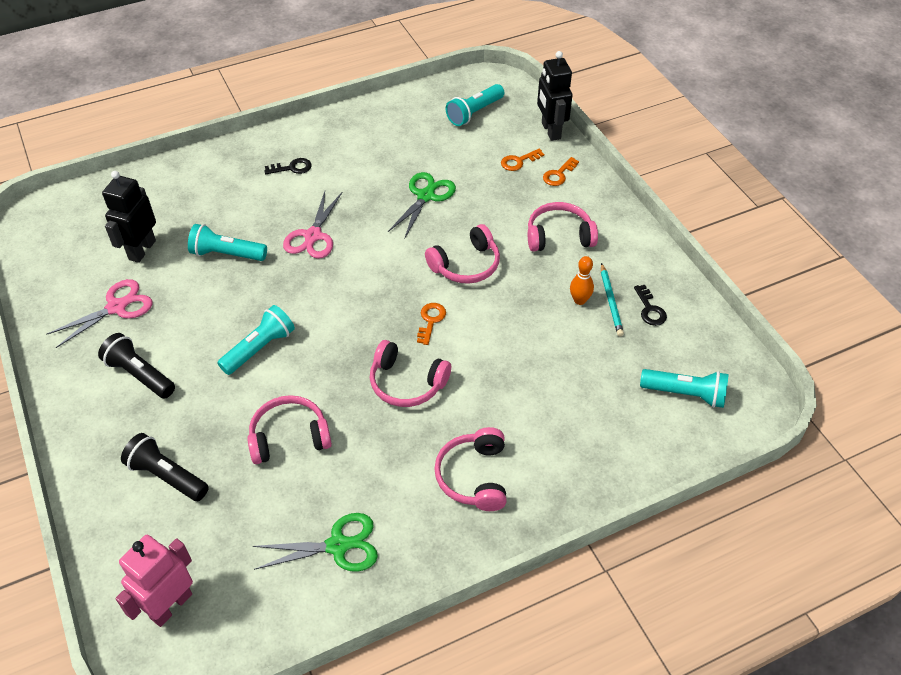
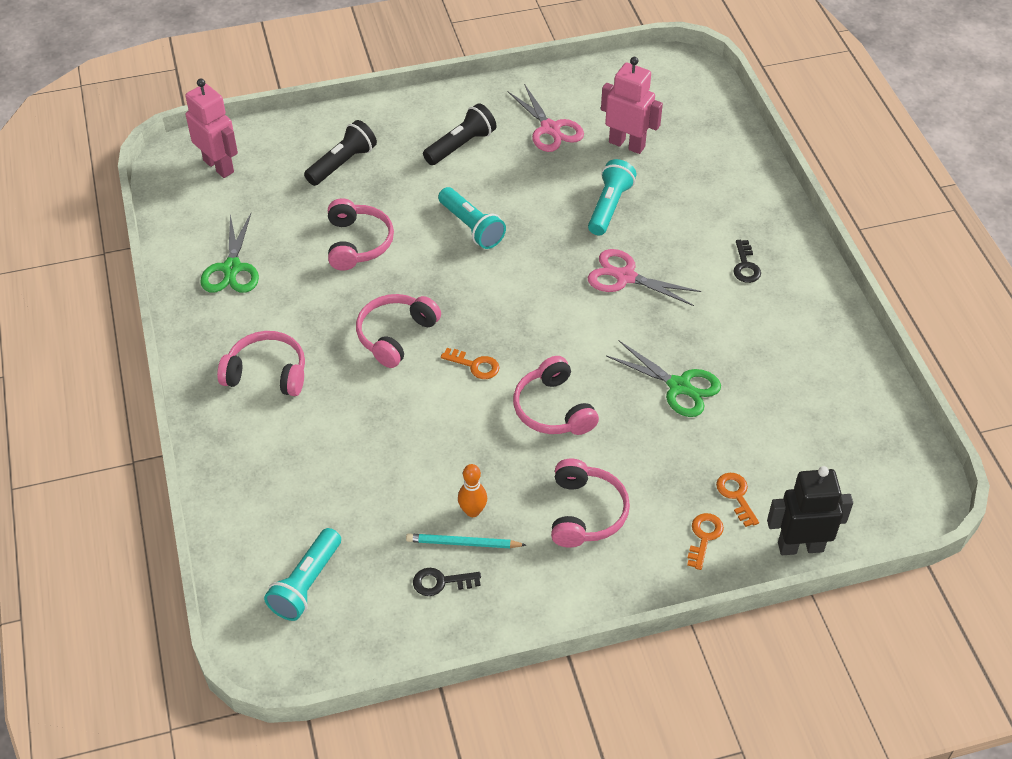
camera: 100 degrees right, 0 degrees up
(142, 250) = (627, 144): black robot -> pink robot
(474, 113) = (845, 462): turquoise flashlight -> none
(558, 174) = (704, 537): orange key -> orange key turned 60 degrees clockwise

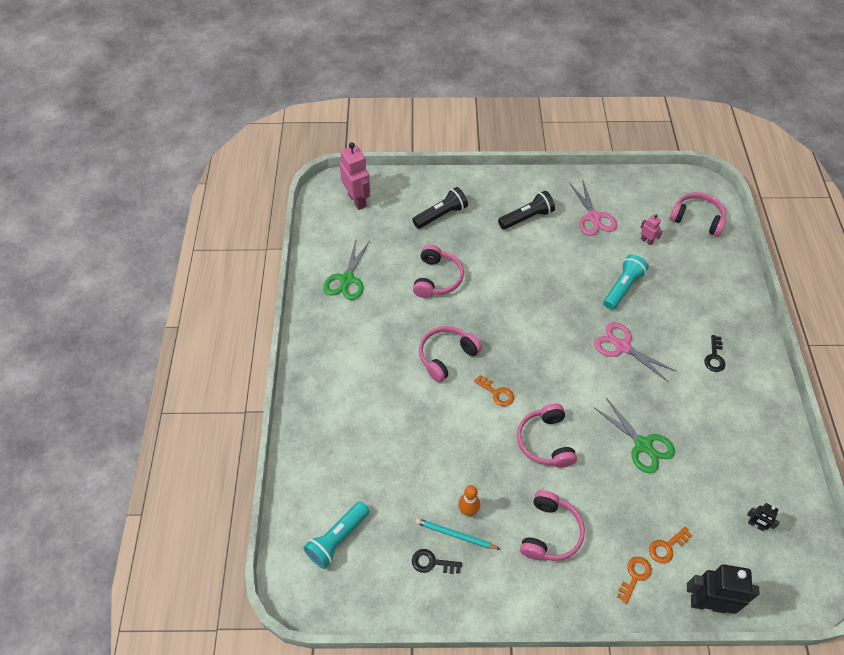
camera: 15 degrees right, 5 degrees up
(267, 373) = (351, 365): pink headphones -> pink headphones (697, 219)
(471, 227) = (519, 283): turquoise flashlight -> none
(627, 144) = (646, 241): pink robot -> pink robot, size x0.49
(736, 495) = (667, 547): orange key -> orange key turned 120 degrees counterclockwise
(839, 446) = (756, 525): none -> black robot

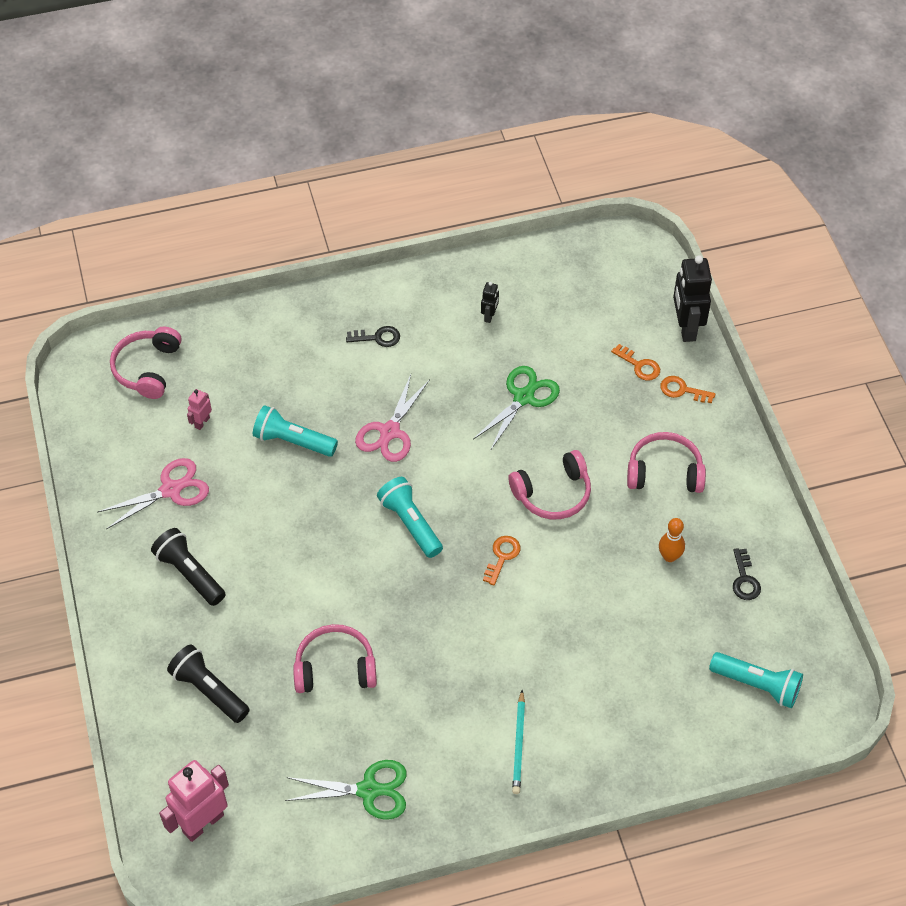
camera: 105 degrees left, 0 degrees up
(446, 356) = (464, 626): pink headphones -> none
(455, 535) = (704, 563): turquoise pencil -> turquoise pencil (519, 744)
(538, 342) = (410, 523): none -> turquoise flashlight
(756, 525) = (584, 292): black robot -> black robot (489, 316)

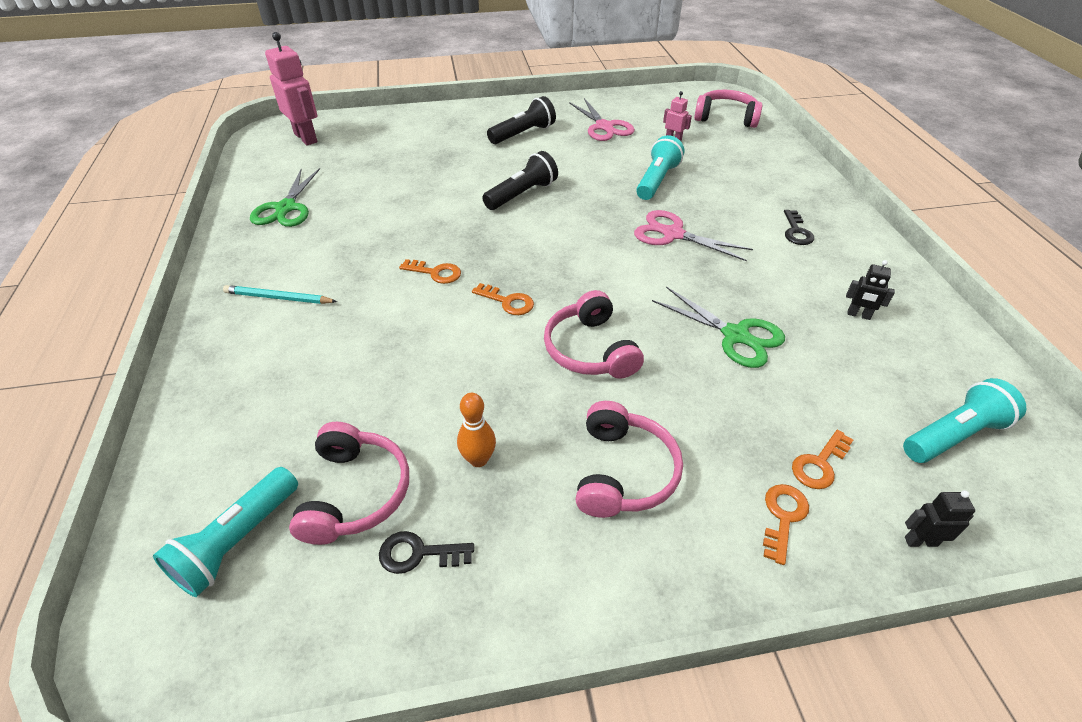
camera: 95 degrees right, 10 degrees down
(209, 690) = (415, 141): black flashlight -> black flashlight (522, 194)
(335, 668) = (412, 195): pink headphones -> pink headphones (355, 493)
(410, 523) = (559, 242): turquoise flashlight -> turquoise flashlight (953, 435)
(468, 620) = (436, 273): none -> orange key
(686, 328) = (920, 541): black robot -> black robot, size x0.49

